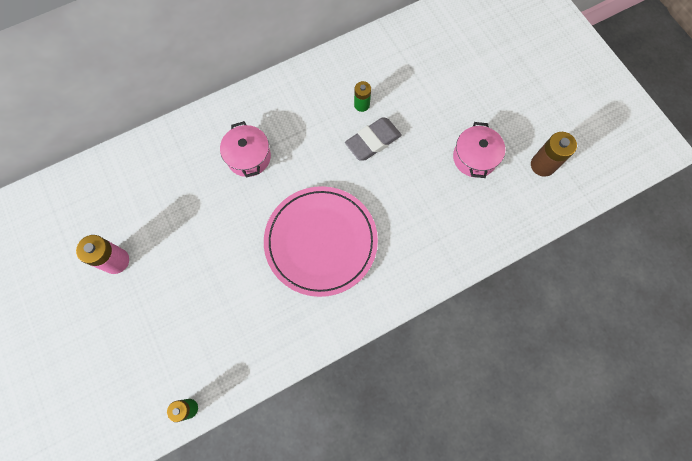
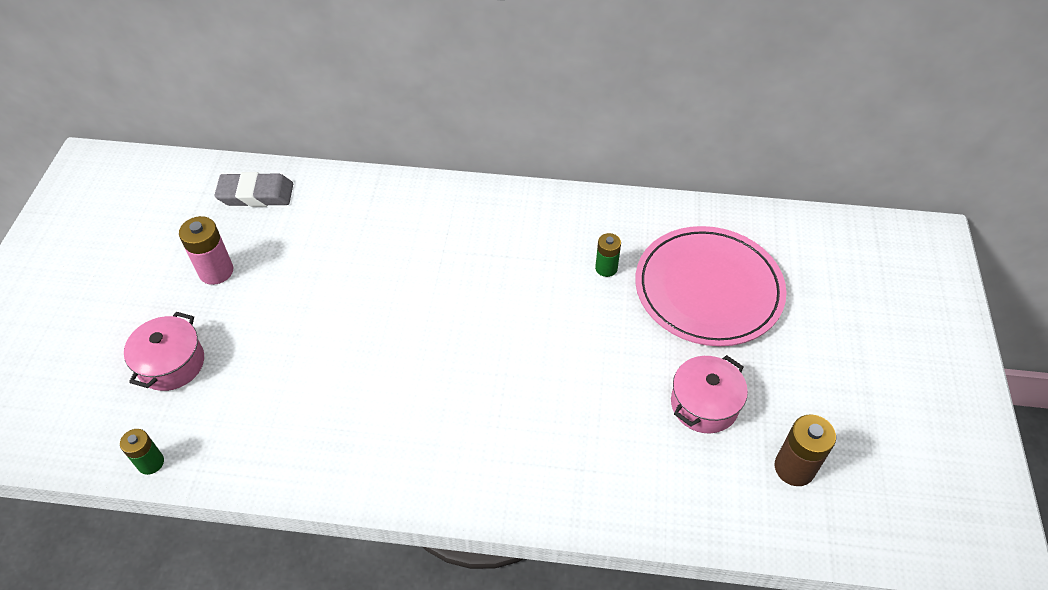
camera: 35 degrees right, 20 degrees down
(248, 157) = (434, 251): pink pot -> pink pot (171, 363)
(321, 241) = (438, 383): pink plate -> pink plate (708, 289)
(373, 141) = (588, 313): grey eraser -> grey eraser (256, 194)

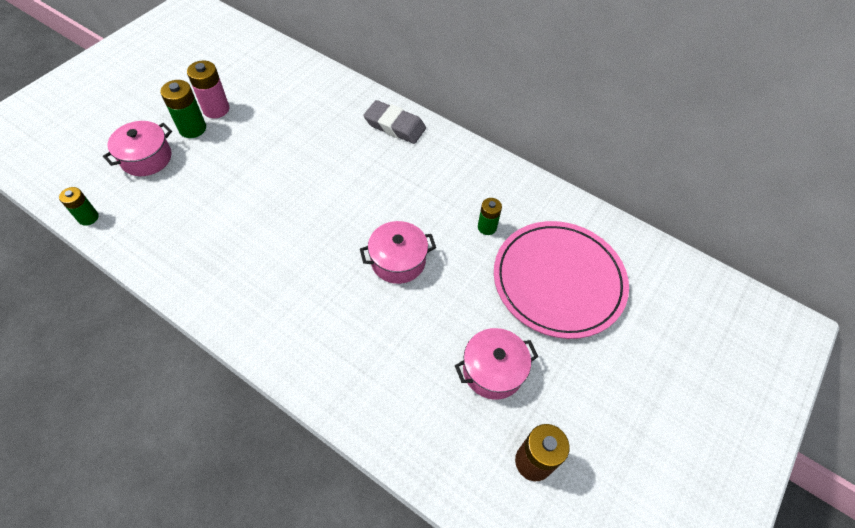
camera: 25 degrees right, 5 degrees up
(203, 305) = (192, 128): none -> green battery
(256, 194) = (277, 68): grey eraser -> grey eraser (395, 126)
(540, 343) = (398, 261): none -> pink pot

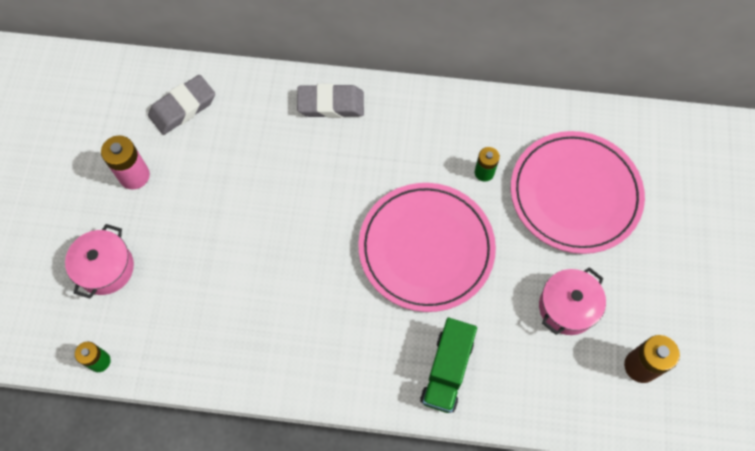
camera: 25 degrees left, 10 degrees up
(192, 128) = (127, 210): green battery -> none
(284, 82) = (183, 107): none -> grey eraser
(347, 367) = (447, 371): none -> green truck
(398, 261) = (426, 248): pink pot -> pink plate

